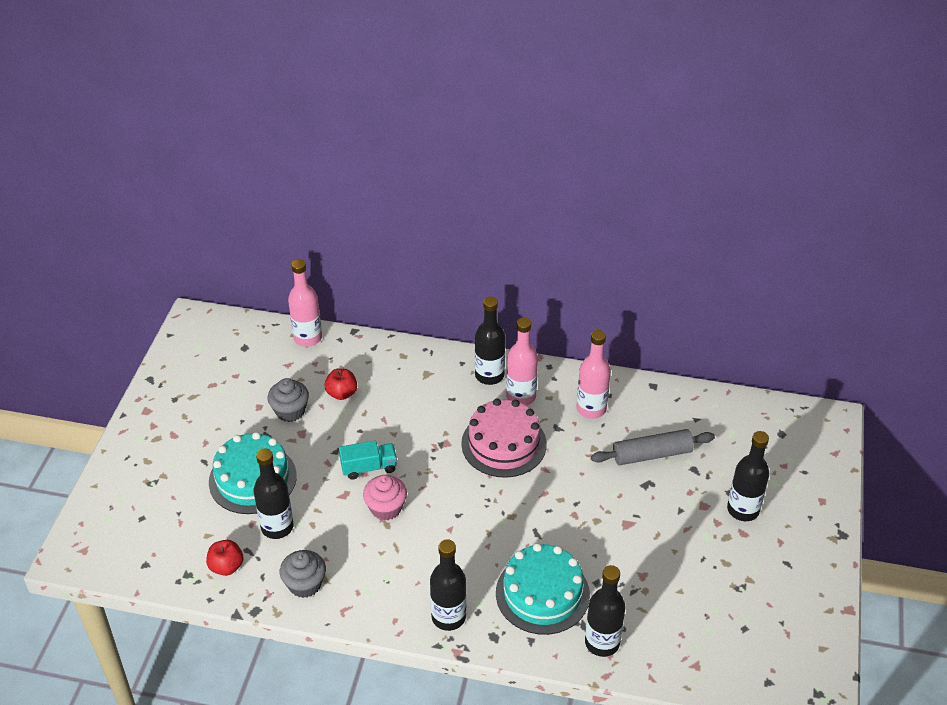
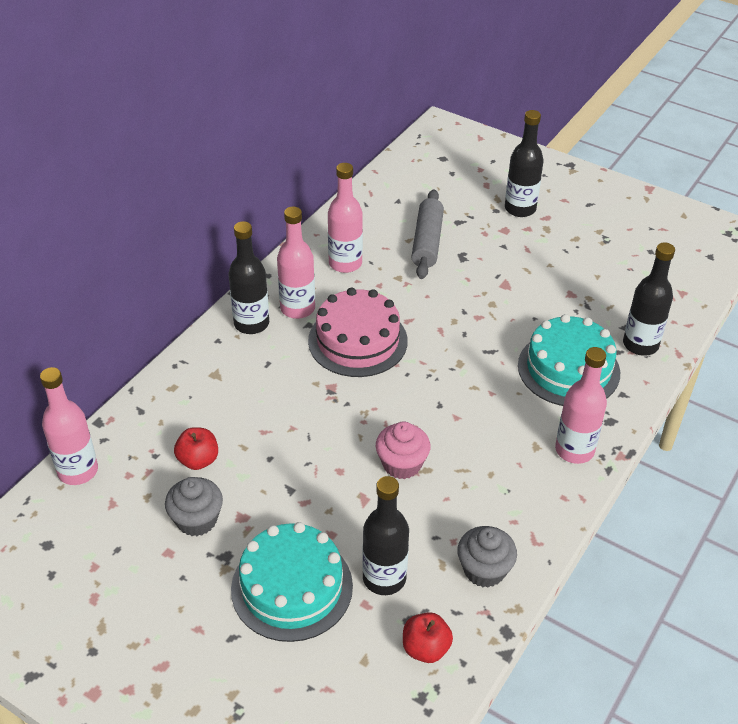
camera: 70 degrees left, 0 degrees up
(369, 467) = (333, 464): turquoise truck -> none
(448, 617) = (574, 450): black bottle -> pink bottle

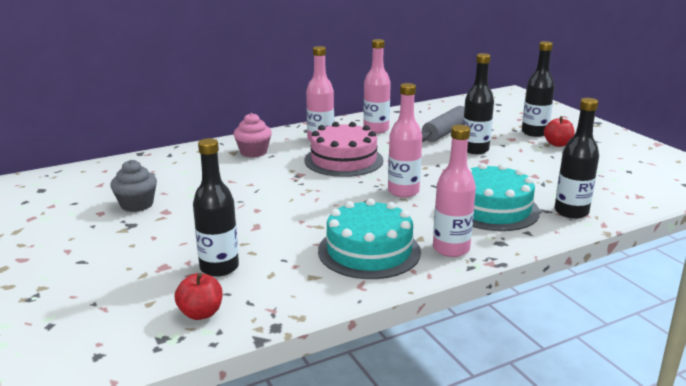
camera: 30 degrees right, 20 degrees down
(78, 471) = (101, 167): pink bottle -> pink bottle (403, 191)
(198, 460) = (174, 181): red apple -> red apple (557, 144)
(251, 324) = (283, 139): black bottle -> black bottle (475, 150)
(292, 587) = (151, 251): turquoise cake -> turquoise cake (369, 251)
(402, 464) = (304, 219): pink cupcake -> pink cupcake (253, 152)
(484, 570) = (300, 288): grey cupcake -> none

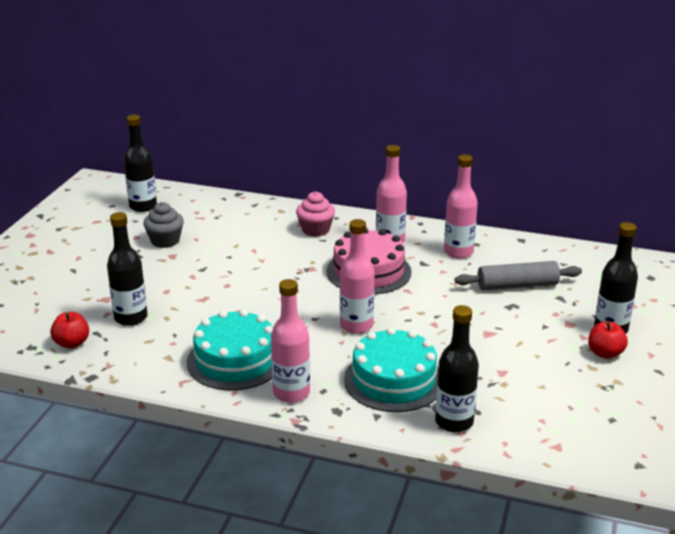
camera: 45 degrees right, 5 degrees up
(475, 150) = (505, 317): black bottle -> black bottle (143, 206)

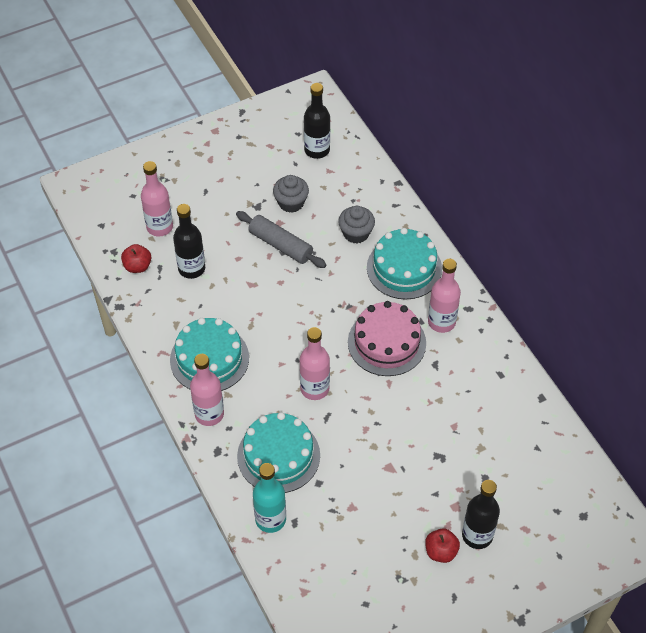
camera: 45 degrees right, 25 degrees up
(247, 231) = (356, 233): none -> grey cupcake
(315, 230) = (404, 268): pink cupcake -> turquoise cake
(454, 422) = (270, 519): black bottle -> turquoise bottle
(458, 252) = (475, 373): pink bottle -> pink bottle (159, 227)
(517, 285) = (471, 441): grey rolling pin -> grey rolling pin (280, 245)

